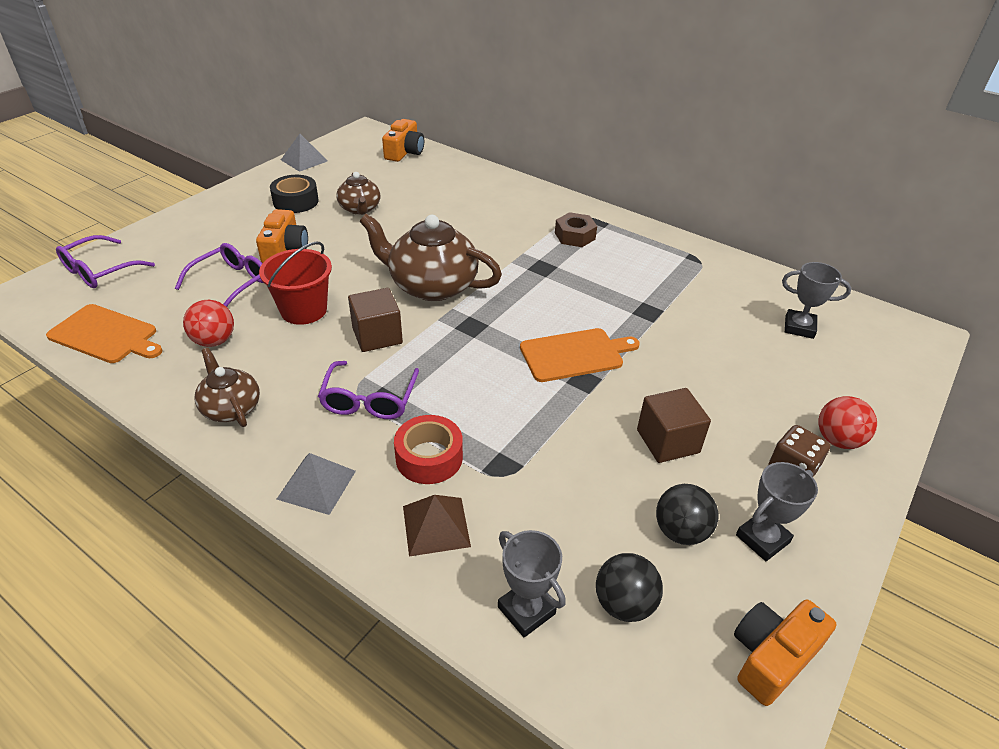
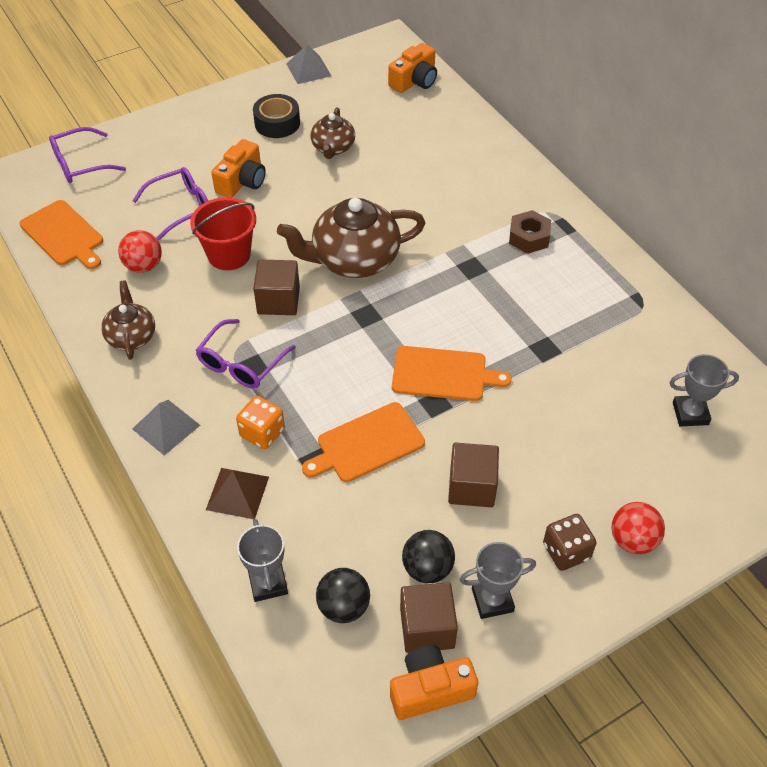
camera: 25 degrees right, 10 degrees up
(429, 457) = (262, 433): red tape -> orange dice
(432, 286) = (354, 260): brown teapot -> brown teapot turned 60 degrees counterclockwise
(543, 434) = (367, 444): none -> orange cutting board
(722, 592) = (427, 628): none -> brown cube
(799, 327) = (690, 413): grey trophy -> grey trophy turned 45 degrees counterclockwise

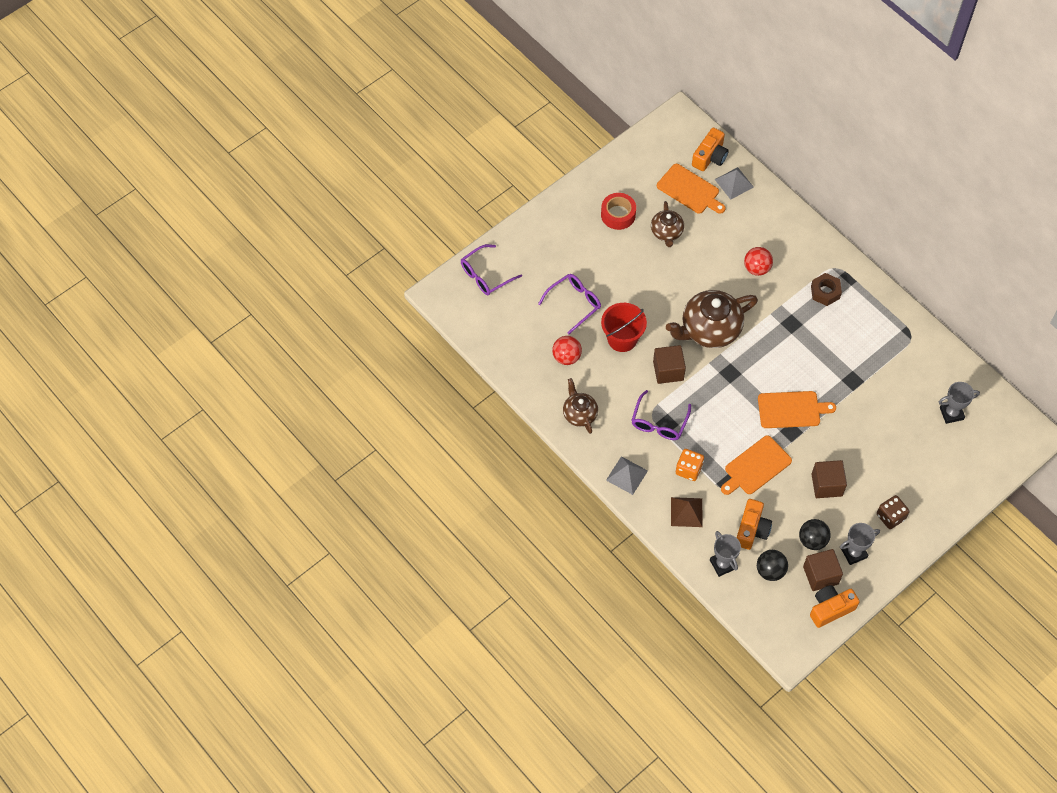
camera: 10 degrees left, 10 degrees up
(63, 235) = (500, 340): orange cutting board -> orange cutting board (689, 190)
(242, 181) = (610, 273): orange camera -> orange camera (751, 529)
(277, 123) = (618, 215): black tape -> red tape
(308, 70) = (625, 157): grey pyramid -> grey pyramid (734, 183)
(633, 540) = (928, 503): red ball -> red ball (756, 268)

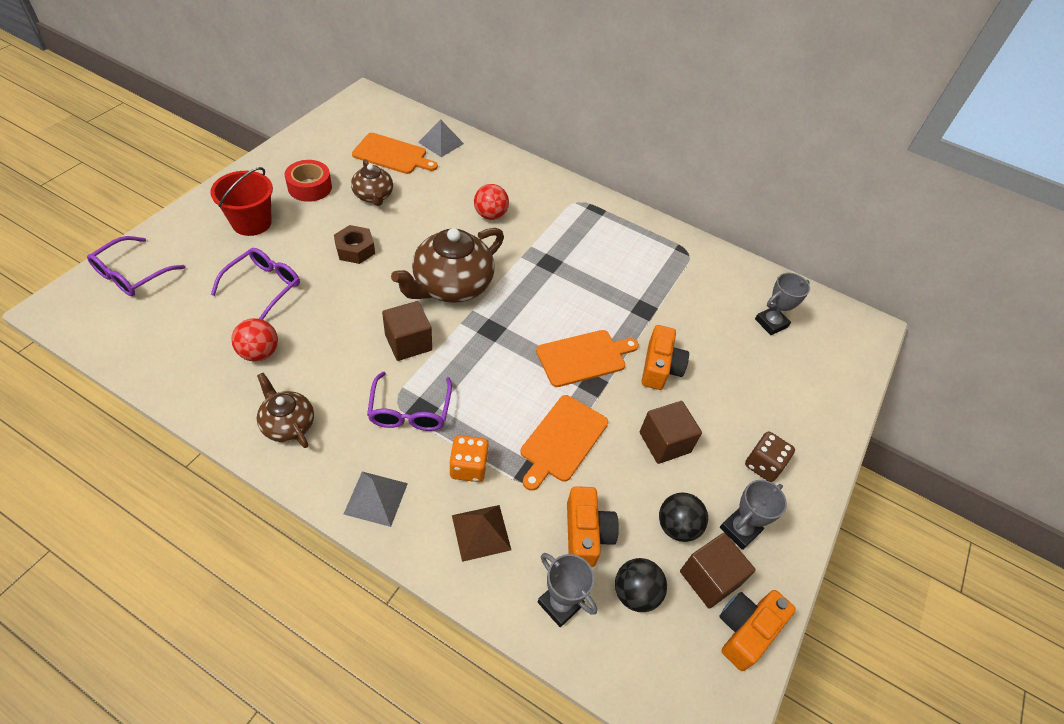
camera: 25 degrees left, 10 degrees down
(622, 338) = (337, 316): red bucket -> red bucket (251, 222)
(710, 157) = (408, 124): orange camera -> orange camera (660, 367)
(825, 292) = (576, 226): brown nut -> brown nut (355, 249)

